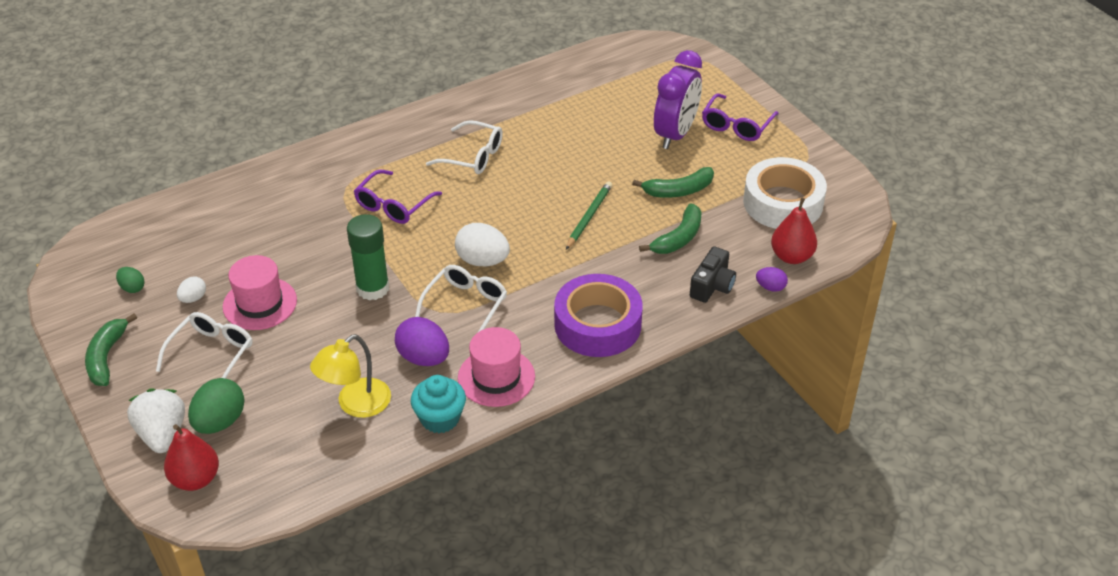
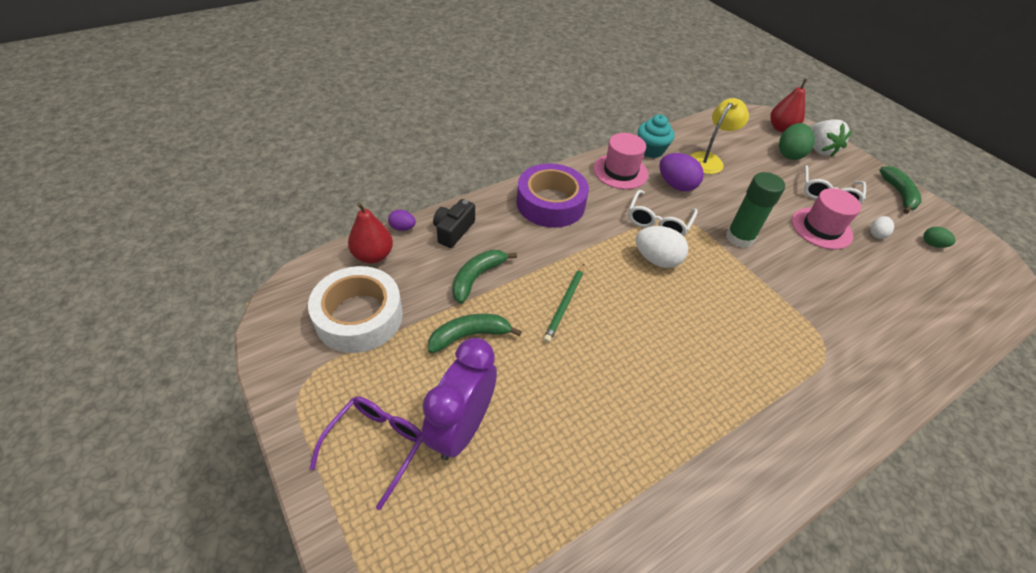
camera: 175 degrees right, 5 degrees up
(394, 205) = (764, 323): purple glasses -> none
(472, 156) = (708, 392): white glasses -> none

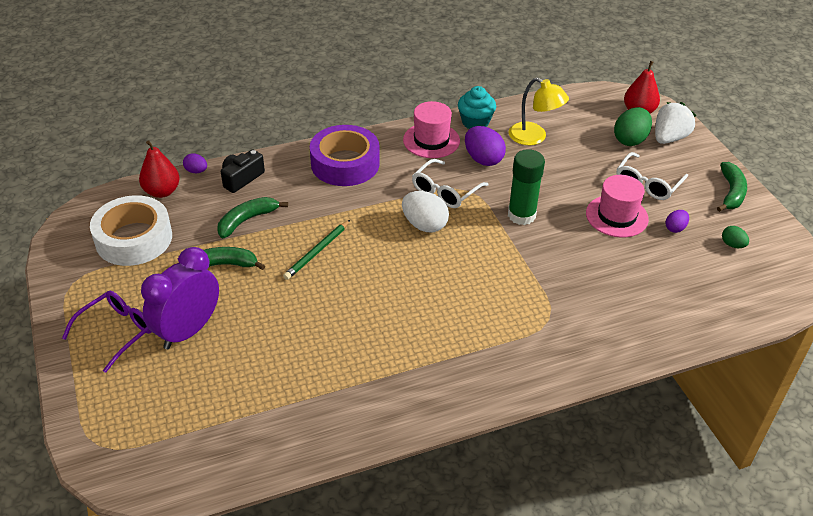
camera: 15 degrees right, 5 degrees down
(709, 159) = (534, 137): yellow lamp -> yellow lamp turned 75 degrees clockwise
(819, 149) = (669, 138): white strawberry -> white strawberry turned 135 degrees counterclockwise
(876, 234) = (675, 228): white egg -> purple egg

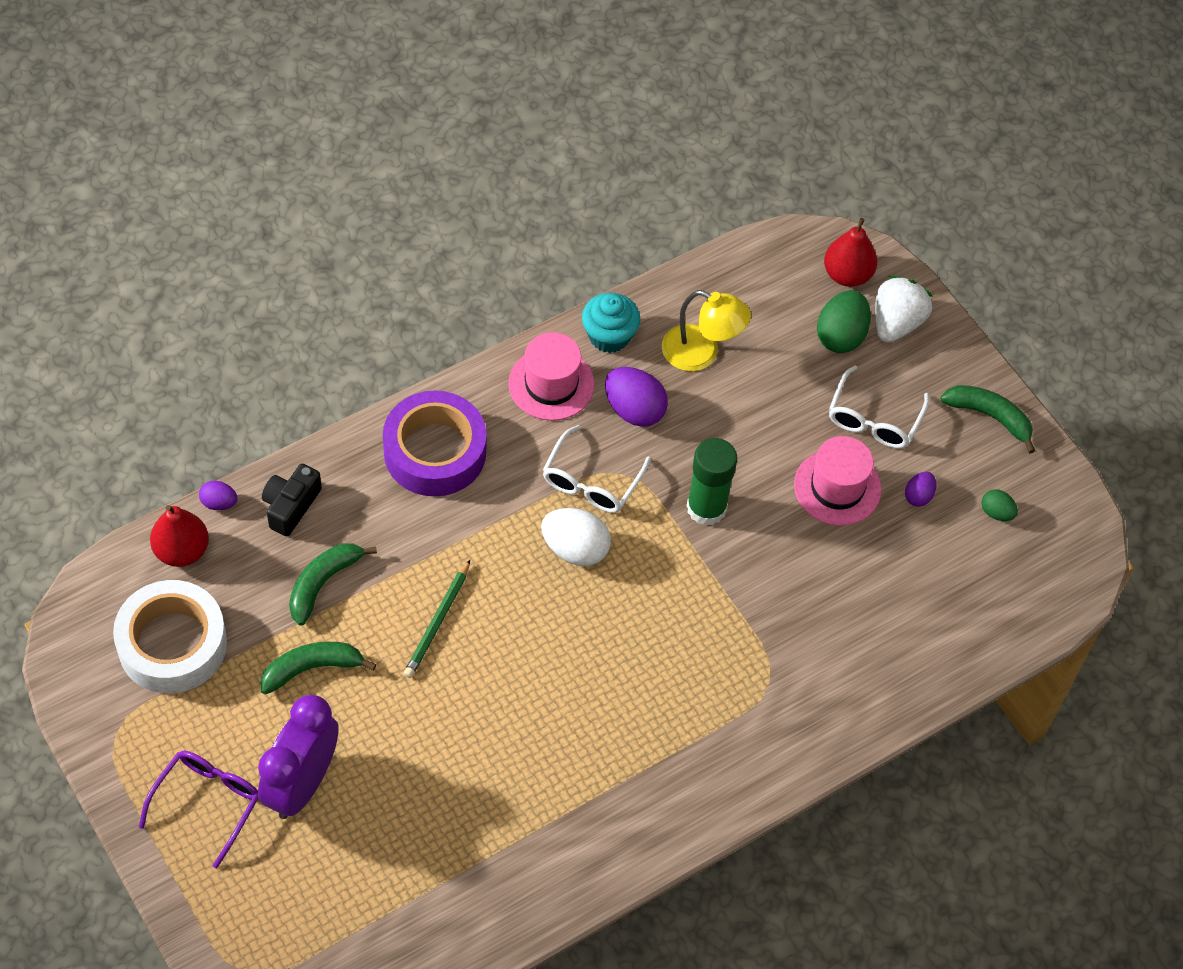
camera: 15 degrees left, 15 degrees up
(731, 193) = (990, 417): green banana -> green banana turned 60 degrees counterclockwise

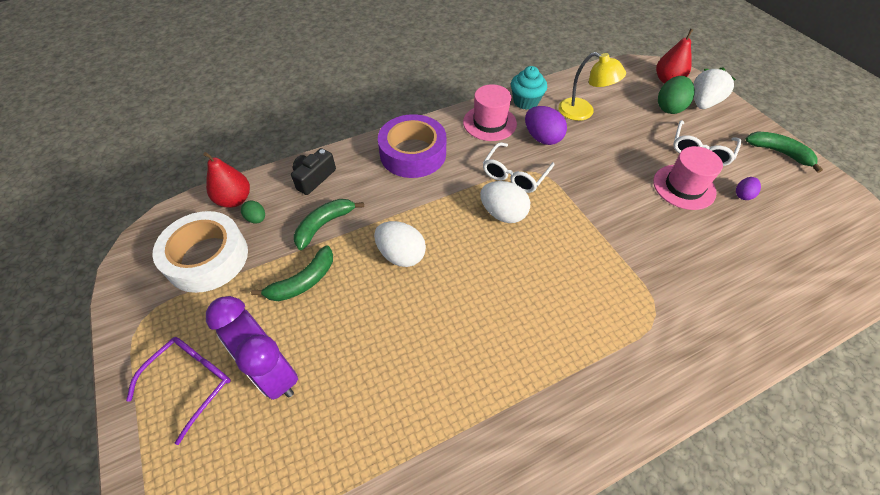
camera: 10 degrees right, 5 degrees down
(219, 503) = (268, 174): purple egg -> none
(302, 784) = (272, 372): purple clock -> purple clock turned 75 degrees counterclockwise
(312, 668) = (303, 281): green banana -> green banana turned 150 degrees clockwise
(438, 622) = (401, 255): green pencil -> white egg
(706, 508) = (594, 194): green glue stick -> none
(996, 513) = (802, 208): green egg -> green egg (257, 219)

